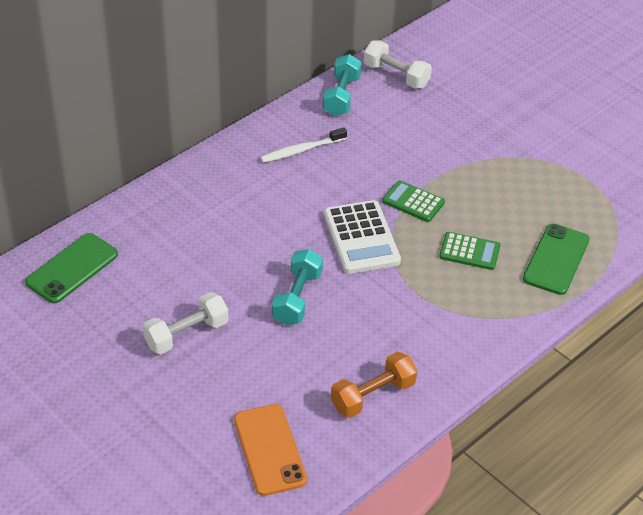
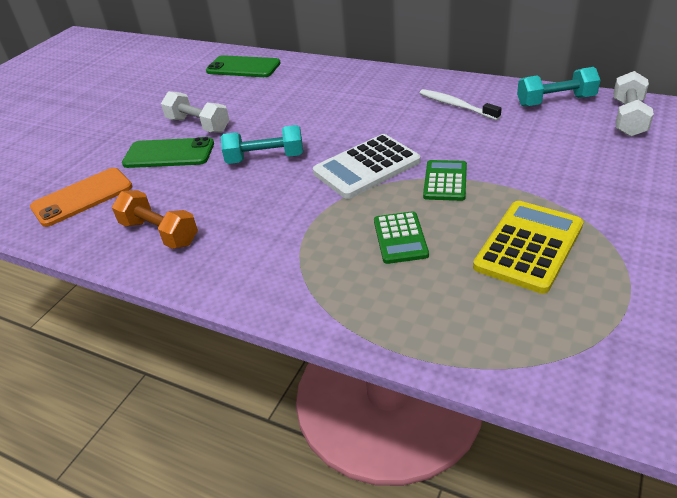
camera: 75 degrees right, 5 degrees down
(515, 194) = (529, 246): none -> yellow calculator
(556, 259) = (441, 311): green phone -> green phone (169, 154)

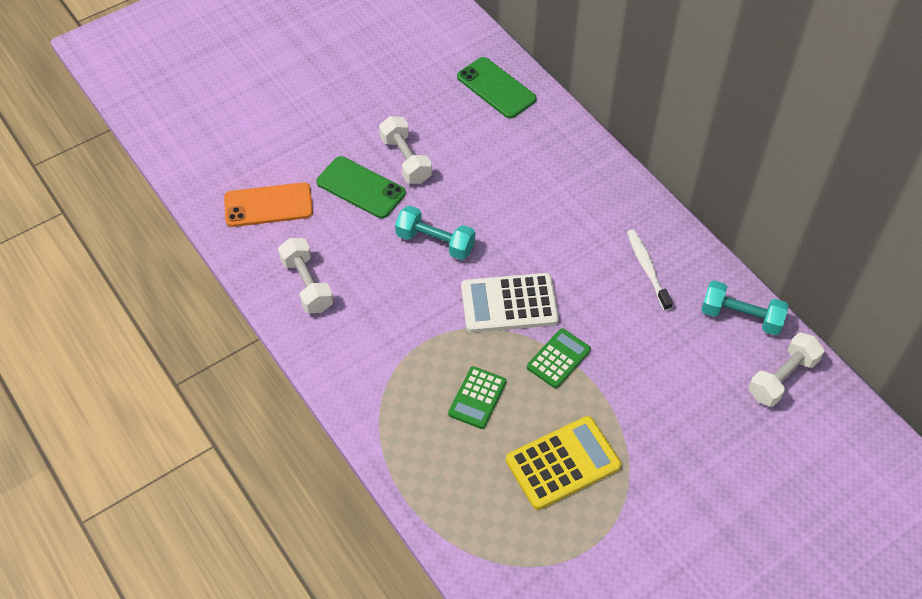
camera: 25 degrees right, 15 degrees up
(159, 233) = (307, 284): orange dumbbell -> white dumbbell

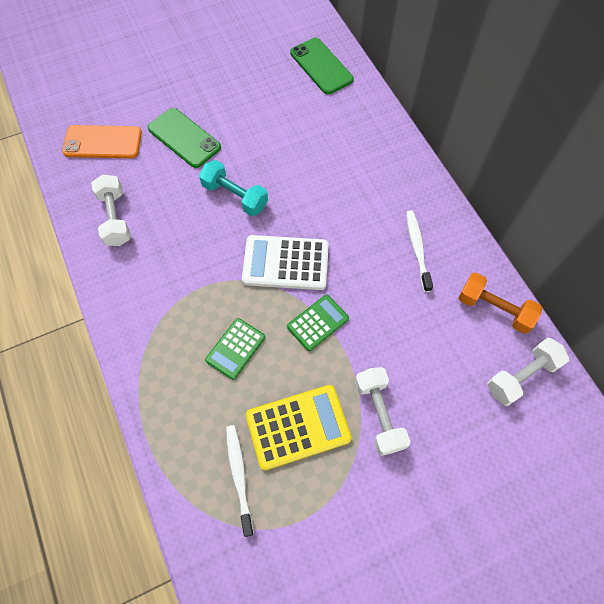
camera: 10 degrees right, 10 degrees up
(405, 160) = (228, 118): white dumbbell -> white dumbbell (379, 414)
(513, 519) = (239, 476): none -> white toothbrush
(741, 317) = (494, 309): turquoise dumbbell -> orange dumbbell

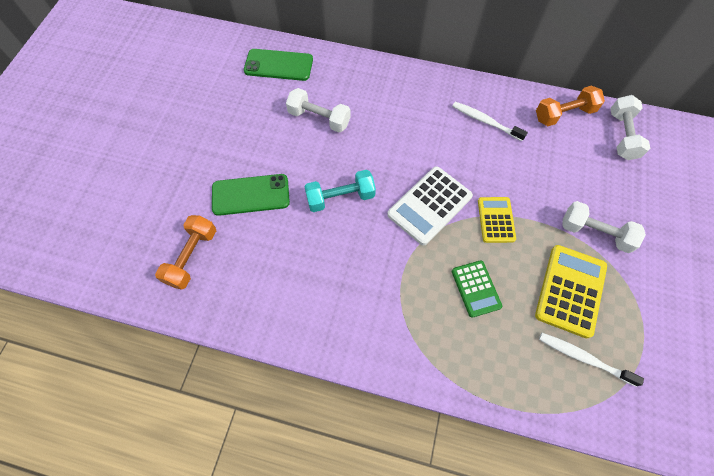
camera: 50 degrees left, 0 degrees up
(102, 142) = (192, 257): orange phone -> orange dumbbell
(115, 218) = (280, 297): white dumbbell -> white dumbbell (319, 118)
(318, 323) = (496, 220): green calculator -> yellow calculator

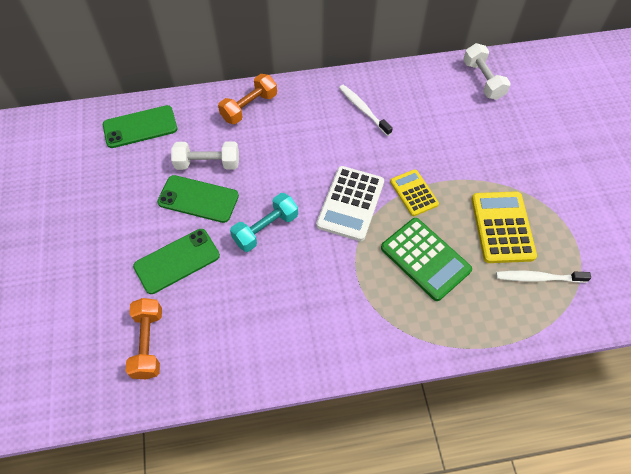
camera: 25 degrees left, 5 degrees down
(295, 147) = (198, 199): none -> green phone
(476, 288) = (425, 259): green calculator -> green calculator, size x1.59
(485, 121) = (363, 110): white toothbrush -> white toothbrush turned 45 degrees clockwise
(564, 114) = (427, 79): orange dumbbell -> orange dumbbell (249, 107)
(595, 233) = (499, 171): white dumbbell -> none

